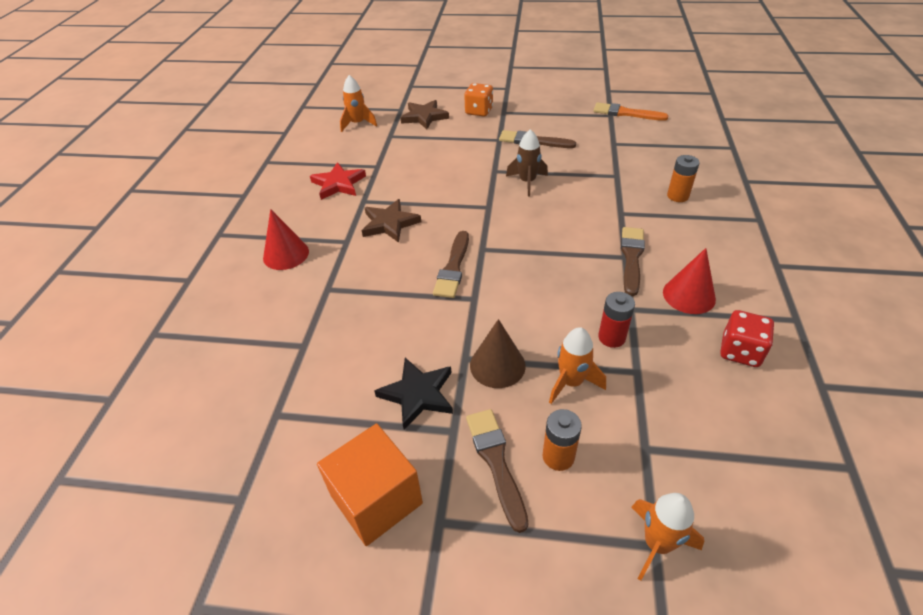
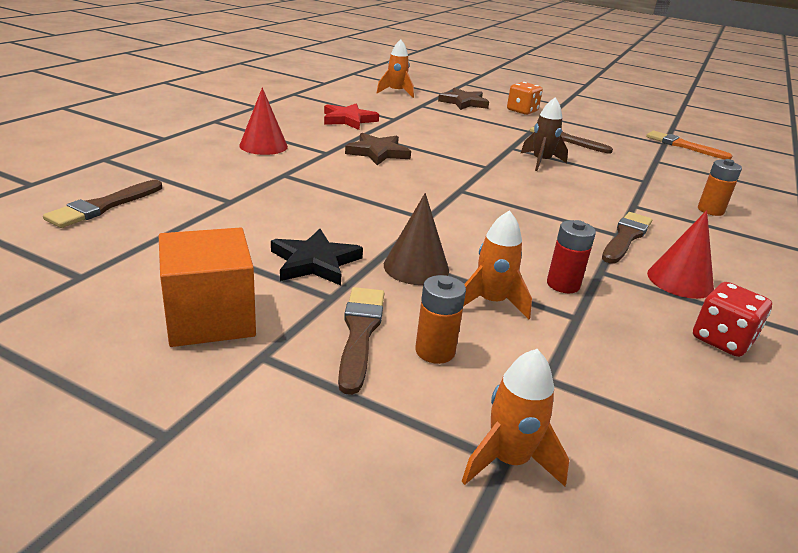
camera: 15 degrees right, 15 degrees down
(453, 268) = (420, 194): brown brush -> brown brush (103, 206)

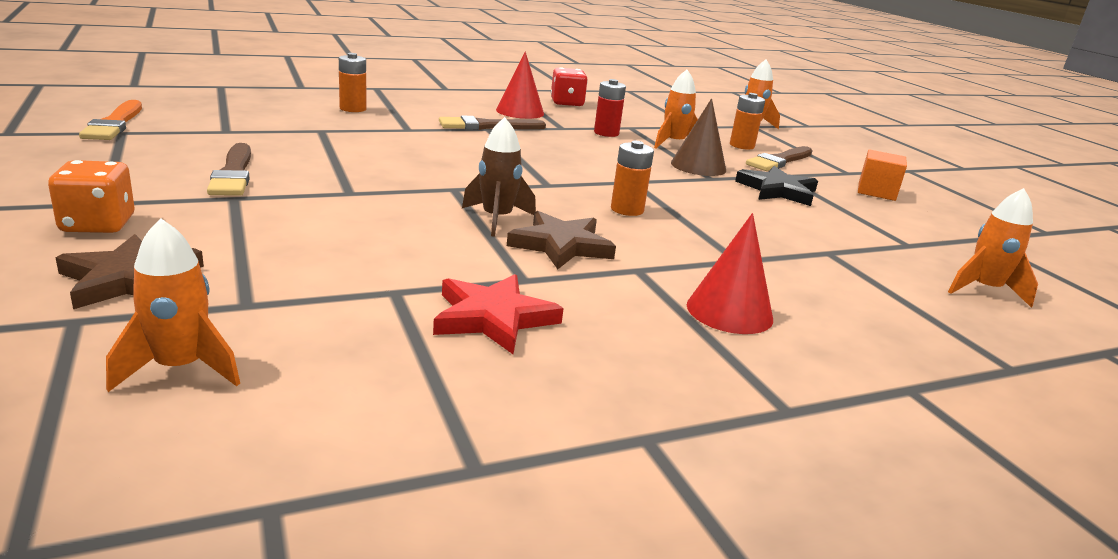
camera: 140 degrees left, 5 degrees down
(103, 206) = (984, 290): brown brush -> orange rocket
(210, 318) = (876, 192): orange cube -> orange cube, size x0.63
(387, 187) = (627, 210): none -> orange battery
(541, 162) = (370, 171): brown rocket -> brown rocket (497, 219)

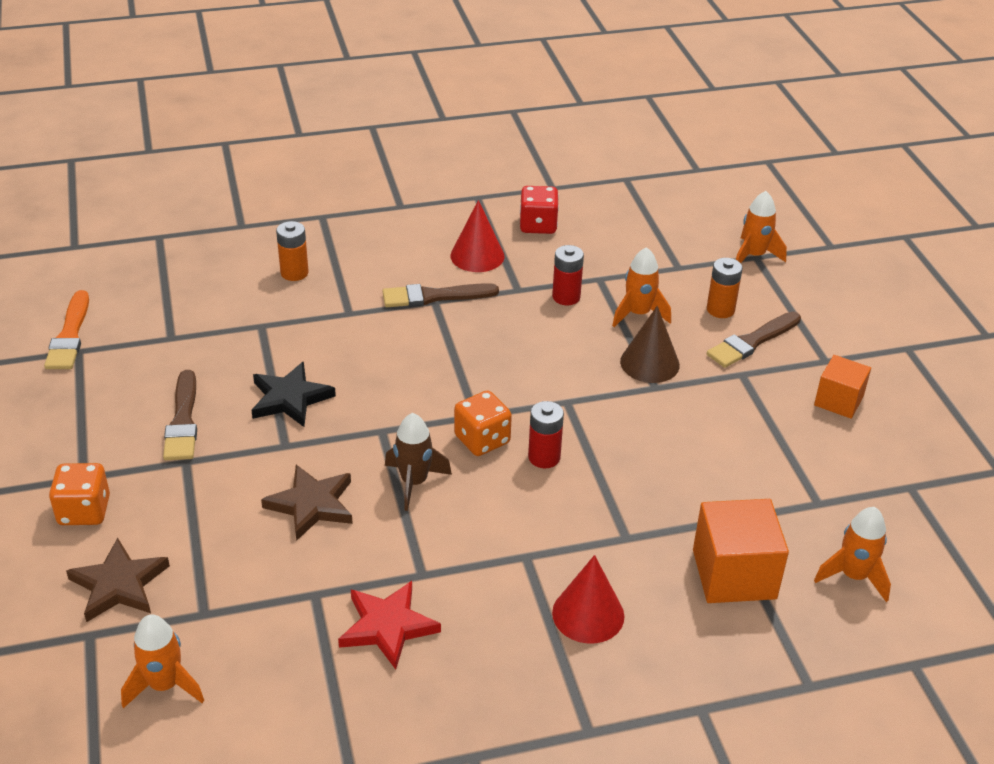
camera: 10 degrees right, 15 degrees up
(560, 197) = (482, 440): none -> orange dice
(561, 245) = (465, 522): brown star -> brown star (311, 505)
(627, 210) = (544, 457): orange battery -> red battery
(777, 190) = (721, 407): black star -> black star (290, 398)
(865, 286) = (734, 574): none -> orange cube

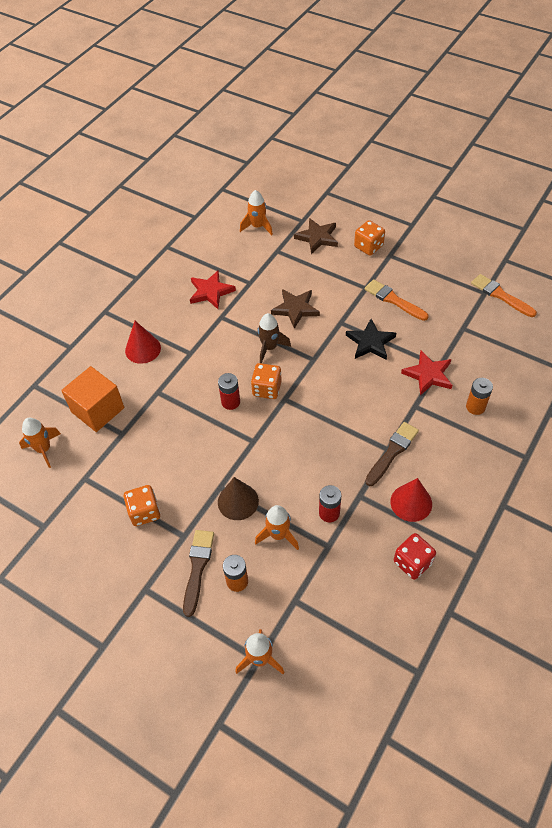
camera: 140 degrees right, 15 degrees up
(183, 421) = (393, 300): brown brush -> orange brush
(287, 326) = (428, 375): none -> red star
(768, 421) = (144, 512): none -> orange dice
(838, 401) = (117, 560): orange cube -> none

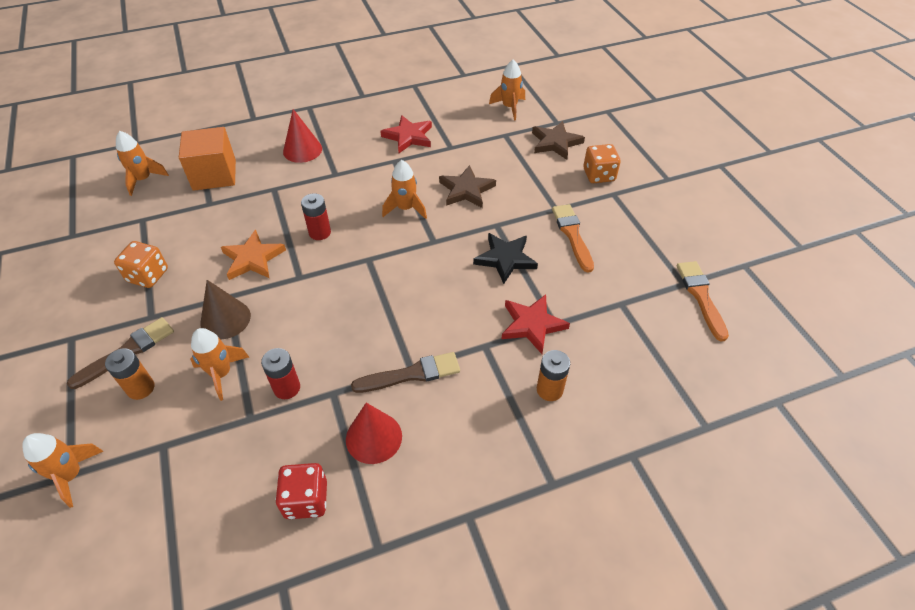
camera: 35 degrees right, 5 degrees down
(206, 450) = (253, 259): none -> orange star
(267, 389) = (362, 241): orange dice -> none
(269, 348) = (405, 208): brown rocket -> orange rocket

